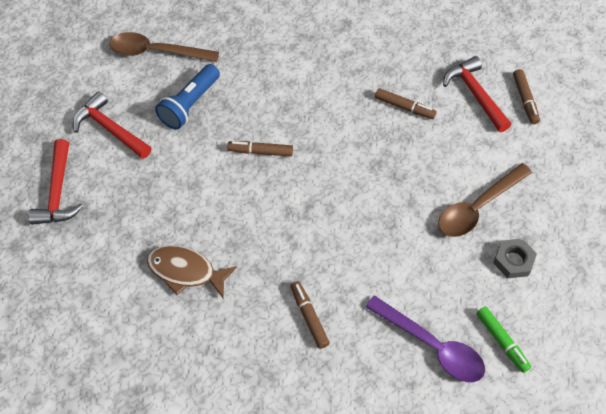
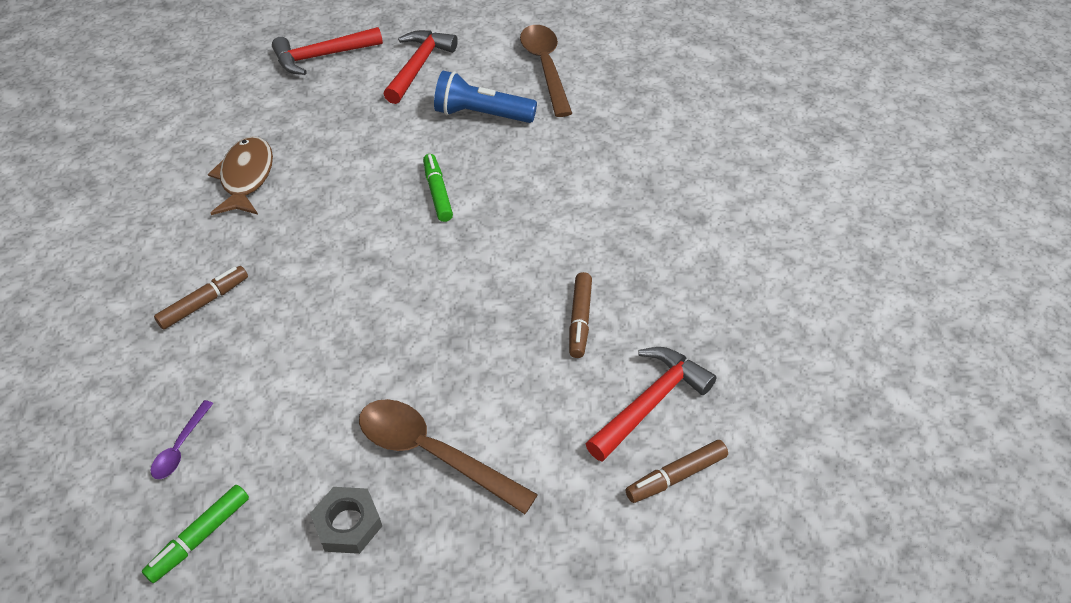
camera: 70 degrees right, 10 degrees down
(260, 152) = (437, 193): brown marker -> green marker
(432, 345) = (180, 447): purple spoon -> purple spoon, size x0.48

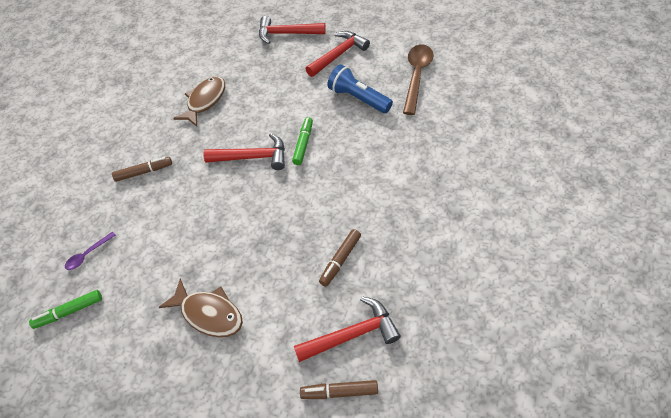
camera: 30 degrees right, 5 degrees up
(348, 524) = (142, 337): grey nut -> none
(372, 231) = (253, 157): none -> red hammer
(433, 453) = (209, 313): brown spoon -> brown fish

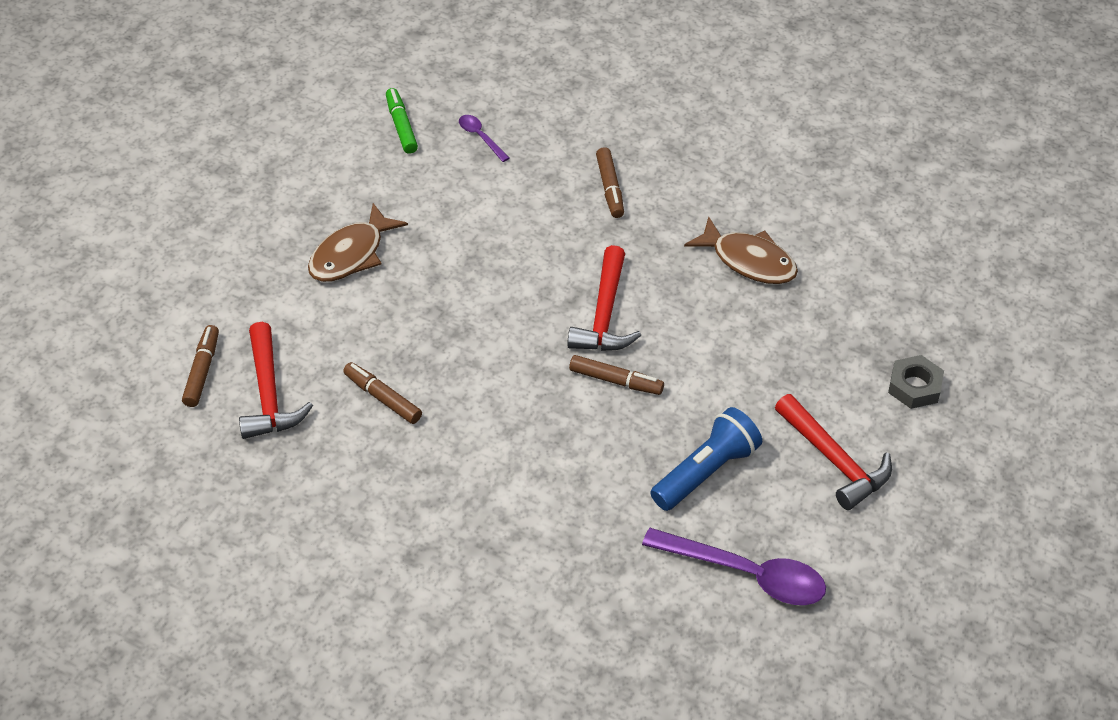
camera: 95 degrees right, 5 degrees down
(286, 34) = (914, 387): red hammer -> grey nut
(303, 144) = (615, 381): green marker -> brown marker
(417, 76) = (746, 574): brown spoon -> purple spoon

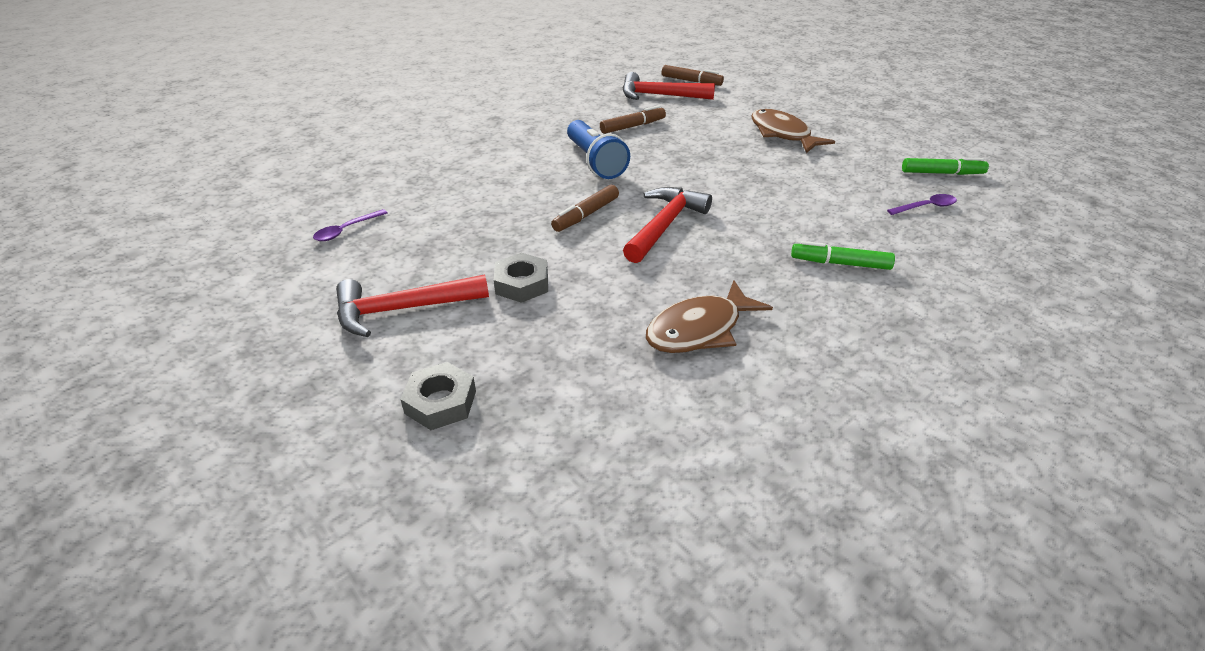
camera: 110 degrees right, 10 degrees down
(604, 315) = (665, 225): red hammer -> red hammer turned 90 degrees clockwise
(610, 188) = (840, 263): brown marker -> green marker
(706, 472) = (457, 235): blue flashlight -> blue flashlight (595, 162)
(746, 574) = (346, 230): purple spoon -> purple spoon, size x0.48
(753, 391) = (522, 284): none -> grey nut

